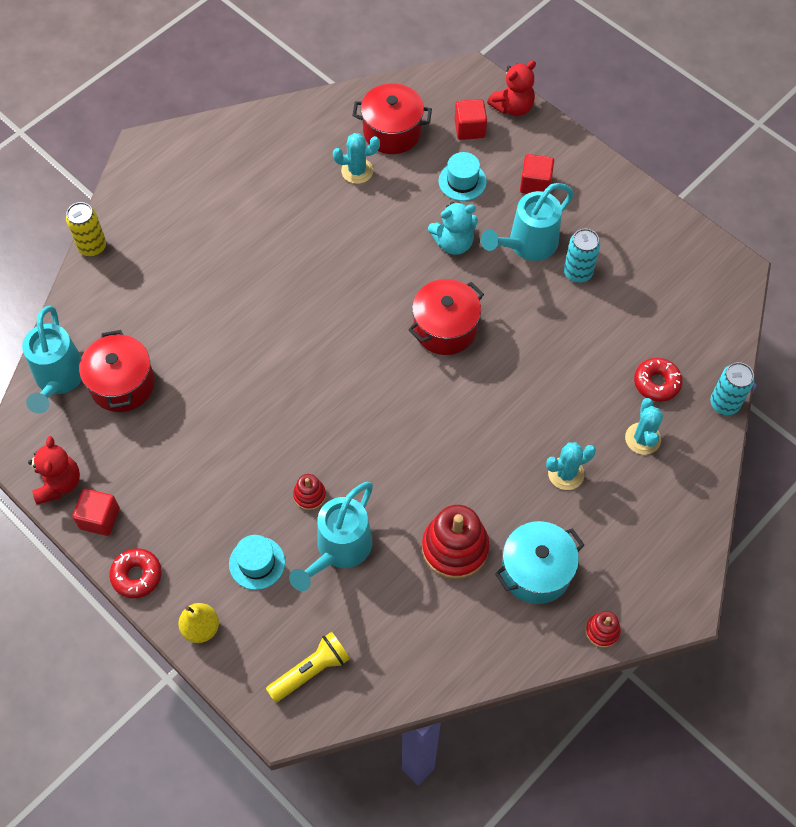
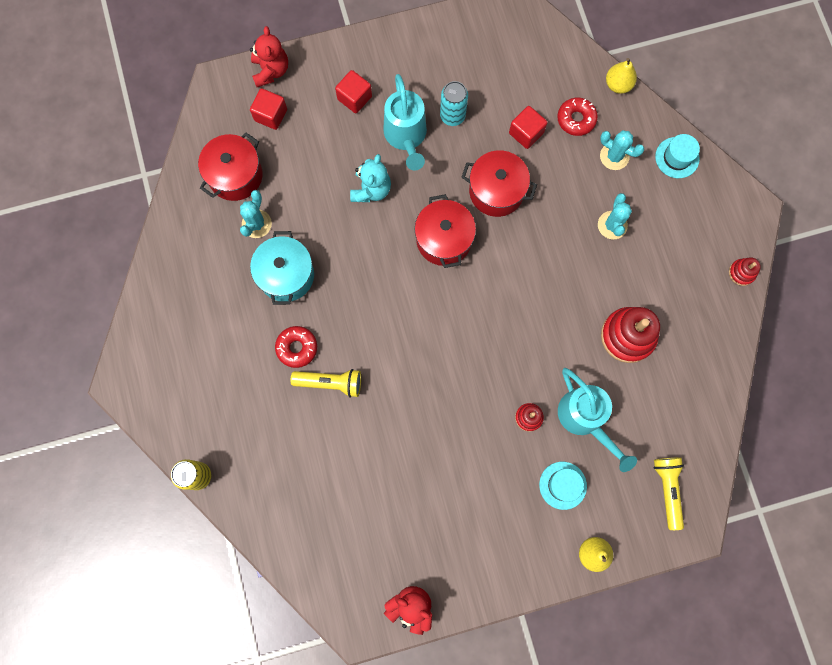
camera: 60 degrees left, 15 degrees up
(59, 379) = (313, 563): turquoise watering can -> none
(99, 518) = (460, 588): red cube -> red cube (526, 133)
(122, 384) = (348, 513): red pot -> red pot (496, 191)
(137, 575) = (524, 582): red donut -> red donut (297, 348)
(241, 305) = (330, 383): none -> yellow flashlight
(462, 181) = (318, 150): turquoise hat -> turquoise hat (677, 157)
(536, 571) = (675, 290): turquoise pot -> turquoise pot (286, 275)
(724, 403) = (618, 84): turquoise can -> yellow pear

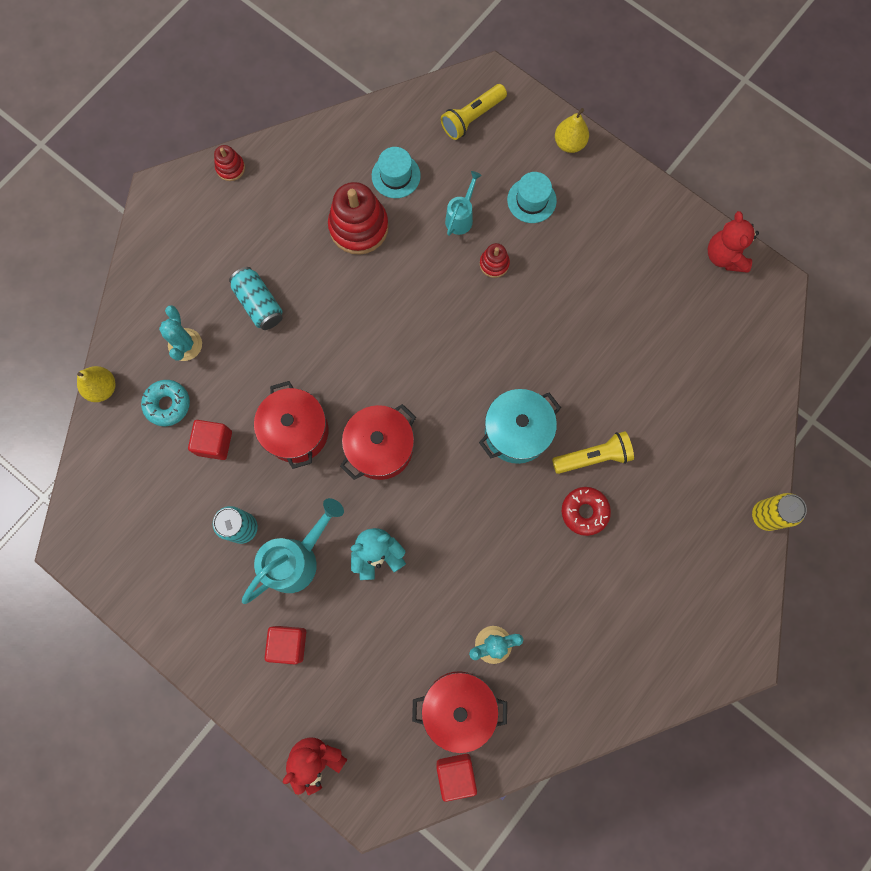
camera: 125 degrees left, 0 degrees up
(270, 115) = (367, 720): red cube -> red cube (456, 773)
(286, 275) = (523, 574): turquoise pot -> turquoise pot (516, 432)
(330, 383) = (593, 457): yellow flashlight -> yellow flashlight turned 105 degrees clockwise
(576, 119) = (167, 404): red donut -> turquoise donut
(584, 419) = (461, 217): turquoise watering can -> turquoise watering can, size x0.56
(612, 225) = (259, 304): turquoise cactus -> turquoise can
(677, 157) = (149, 287): turquoise hat -> turquoise hat (396, 176)

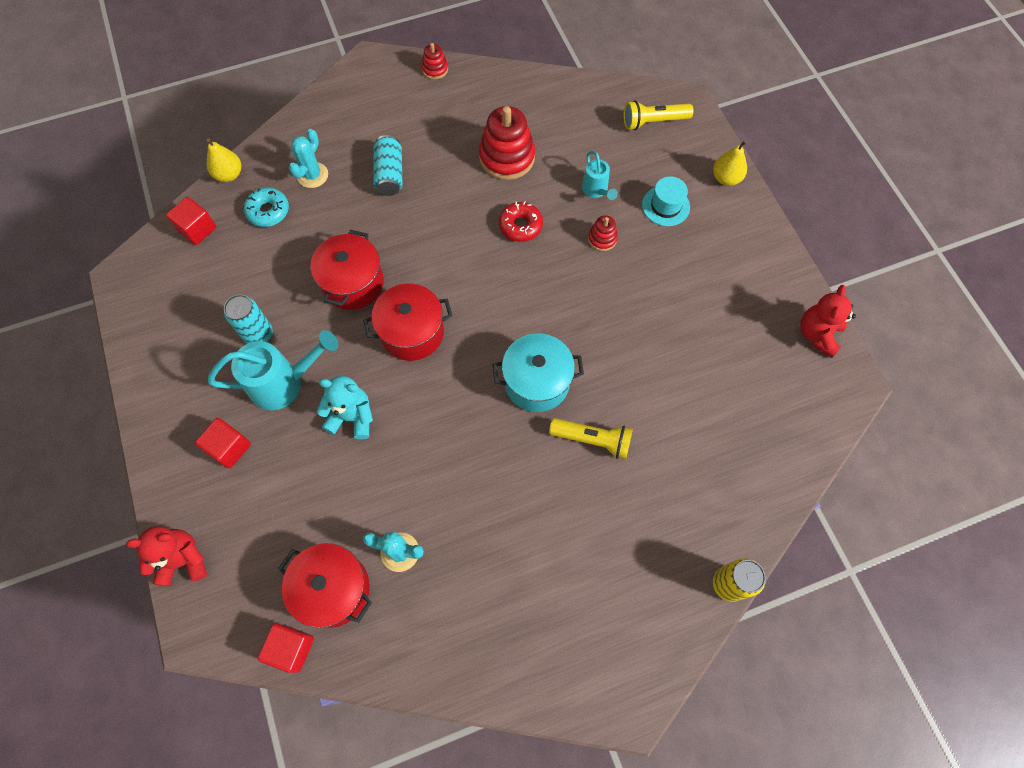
camera: 30 degrees right, 10 degrees down
(214, 443) = (283, 258): red cube -> red cube (197, 229)
(396, 176) = (562, 134): turquoise hat -> none
(461, 217) = (596, 190): turquoise watering can -> turquoise watering can turned 105 degrees clockwise
(584, 512) = (555, 483): red donut -> red donut (520, 226)

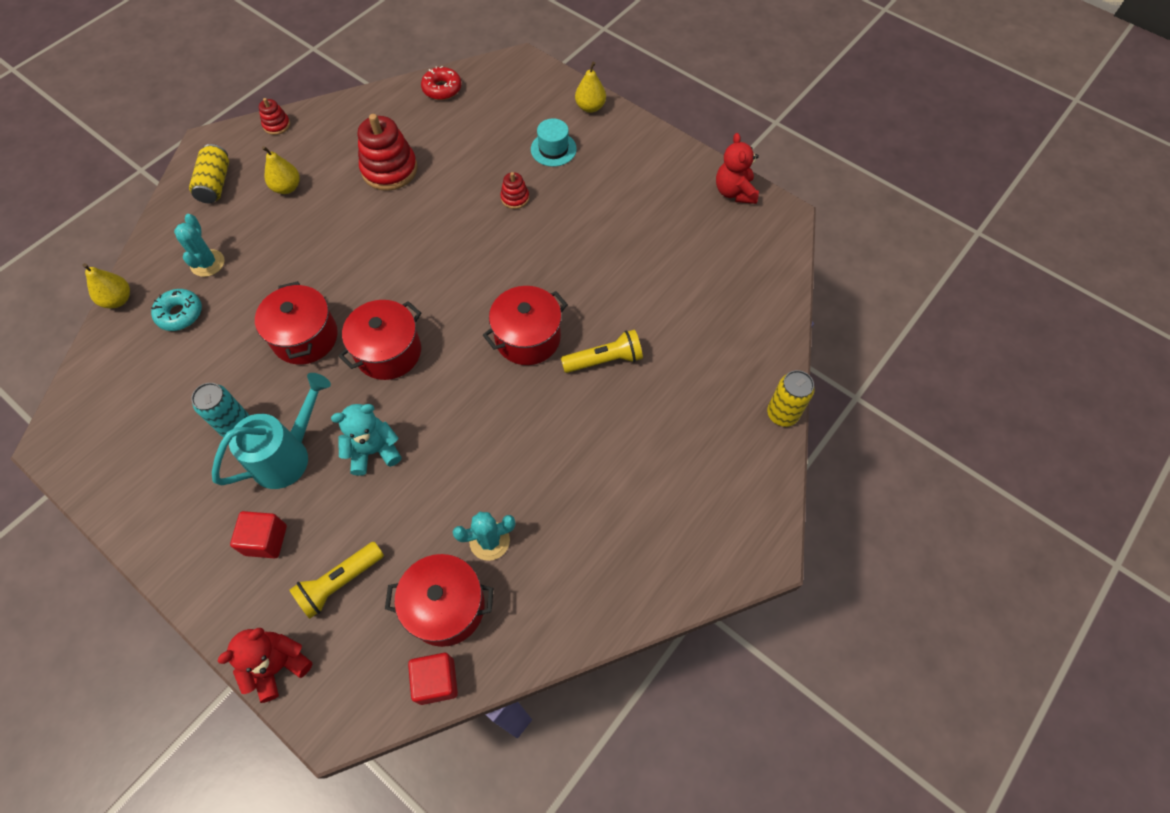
camera: 30 degrees left, 5 degrees down
(197, 229) = (113, 363): red cube -> none
(356, 103) = (215, 184): none -> yellow can
(389, 174) = (285, 230): turquoise can -> none
(412, 134) = (287, 187): none -> yellow pear
(520, 226) = (436, 219): red donut -> red donut (442, 89)
(537, 382) = (528, 338): turquoise pot -> red pot
(596, 190) = (486, 162): turquoise watering can -> none
(653, 122) = (503, 89): yellow flashlight -> yellow flashlight (340, 582)

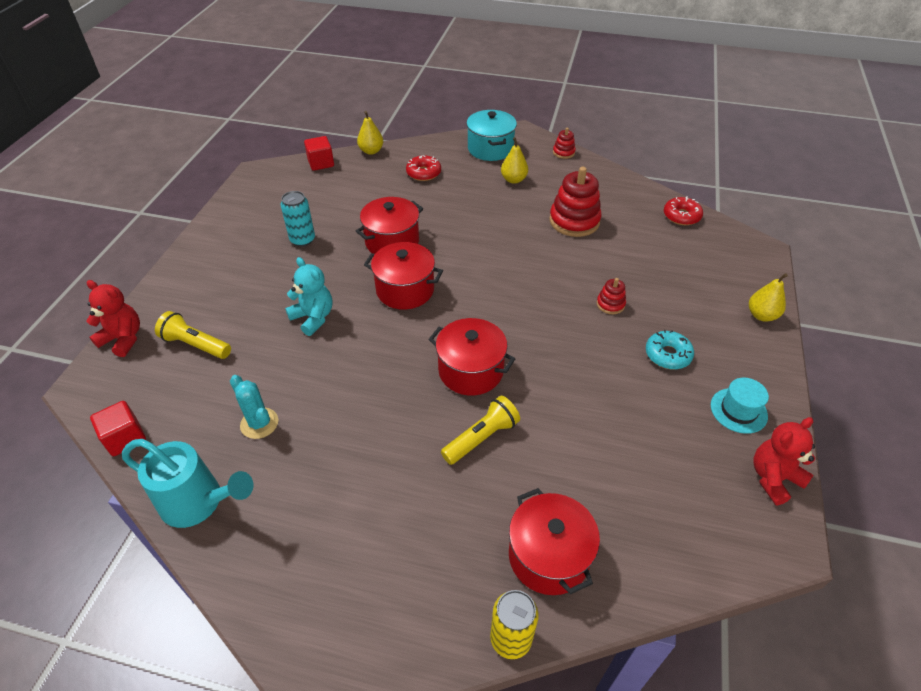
camera: 65 degrees right, 15 degrees down
(180, 314) = (376, 179): turquoise donut -> turquoise donut (667, 355)
(207, 263) = (423, 173): turquoise cactus -> red donut
(215, 184) = (490, 149): yellow can -> turquoise pot
(266, 540) = (218, 292): red cube -> red cube (321, 163)
(287, 455) = (290, 274): turquoise watering can -> turquoise watering can (198, 502)
(446, 607) = (191, 418): red pot -> red pot (548, 556)
(553, 149) = (687, 308): turquoise hat -> turquoise hat (738, 410)
(604, 360) = (481, 438): yellow flashlight -> yellow flashlight turned 90 degrees counterclockwise

